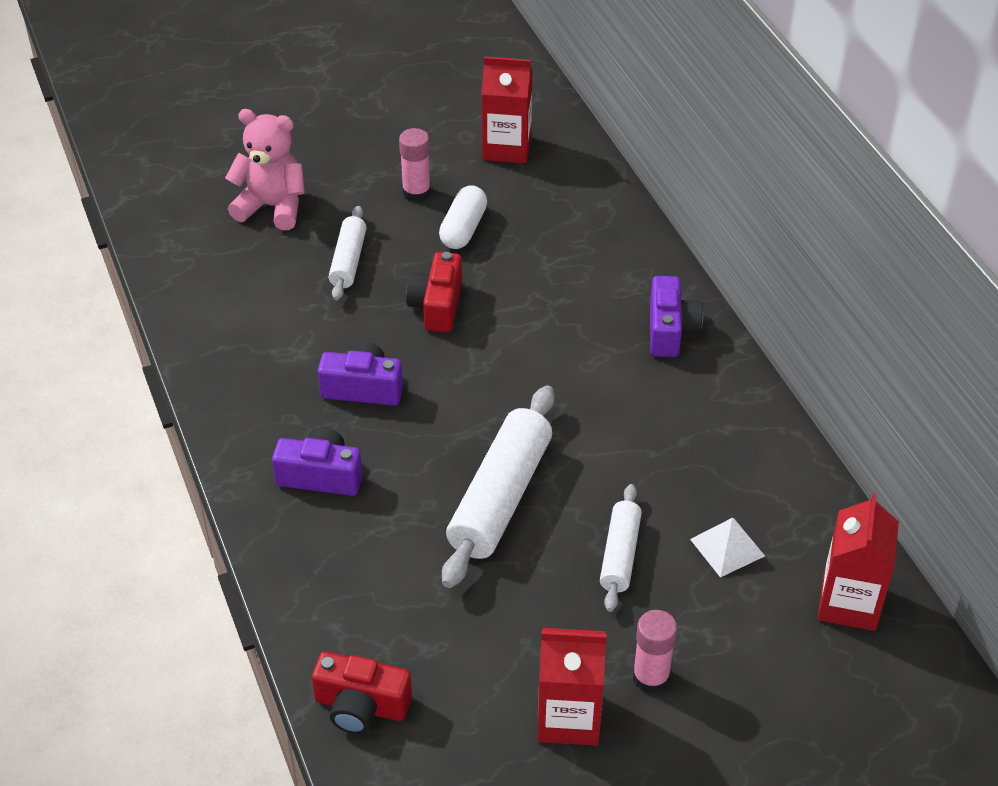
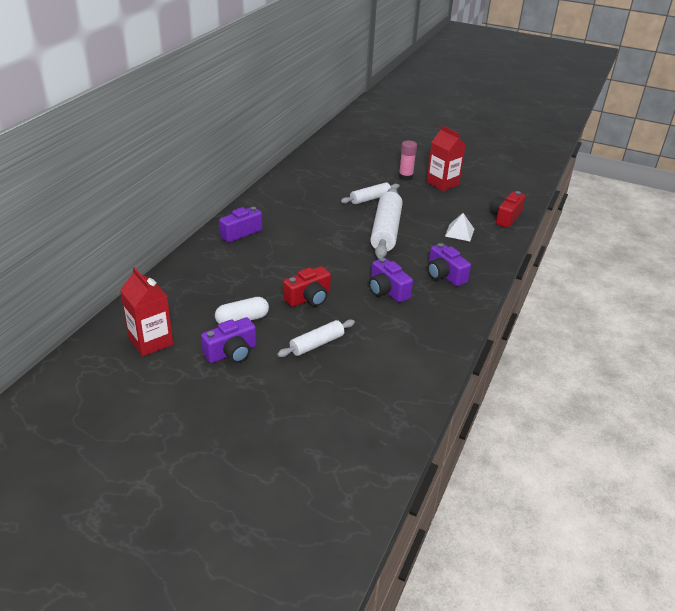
camera: 135 degrees left, 10 degrees down
(272, 207) = (313, 402): pink teddy bear -> none
(361, 706) = (505, 217): red camera -> red camera turned 120 degrees counterclockwise
(416, 192) = (231, 353): pink glue stick -> purple camera
(500, 497) = (386, 231): white rolling pin -> white rolling pin turned 60 degrees counterclockwise
(727, 547) = (334, 182): white pyramid -> white pyramid (459, 232)
(849, 603) = (323, 157): red carton -> none

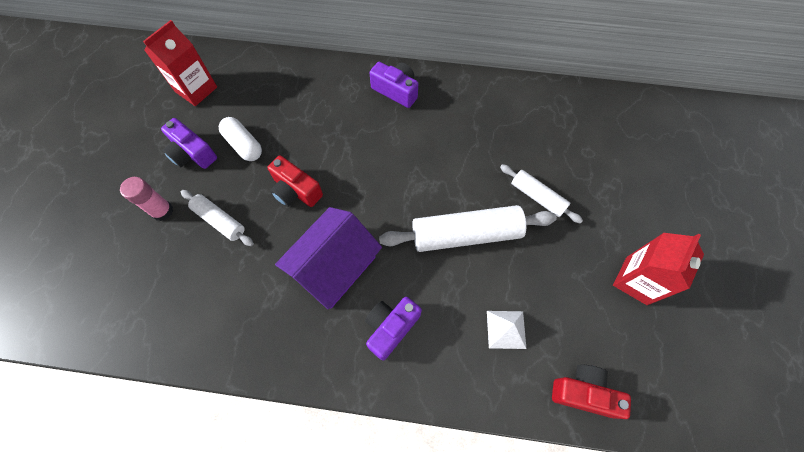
camera: 75 degrees right, 30 degrees up
(387, 291) = (334, 266): purple camera -> purple house
(405, 177) = (625, 226): pink glue stick -> pink glue stick (162, 211)

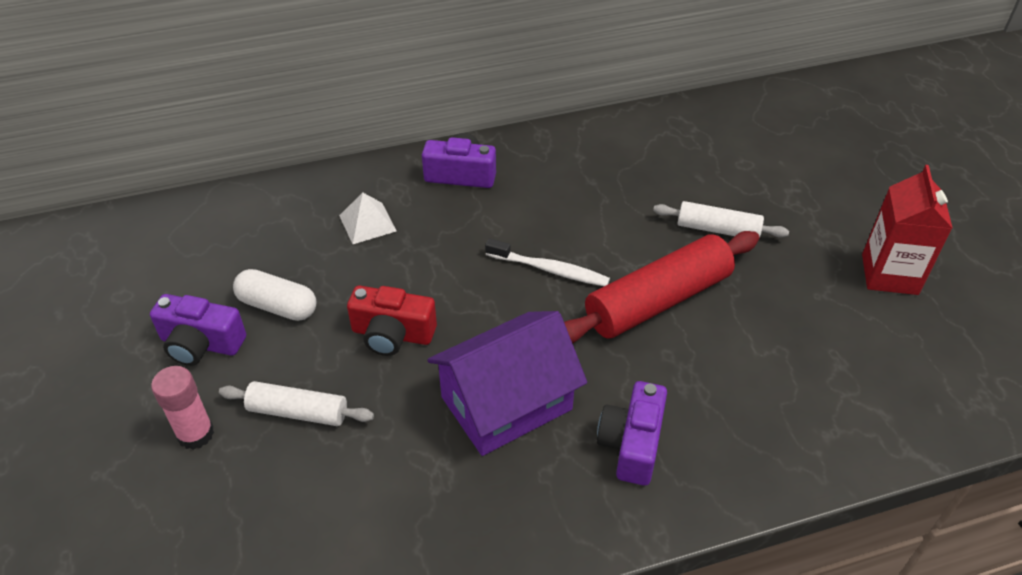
camera: 25 degrees left, 20 degrees down
(196, 89) = (158, 263): red carton -> none
(334, 266) = (506, 403): purple house -> purple house turned 45 degrees clockwise
(411, 183) = (549, 269): none -> white toothbrush
(465, 234) = (657, 301): white rolling pin -> red rolling pin
(506, 329) = (778, 385): white pyramid -> white pyramid (367, 223)
(583, 392) = (914, 415): red camera -> none

